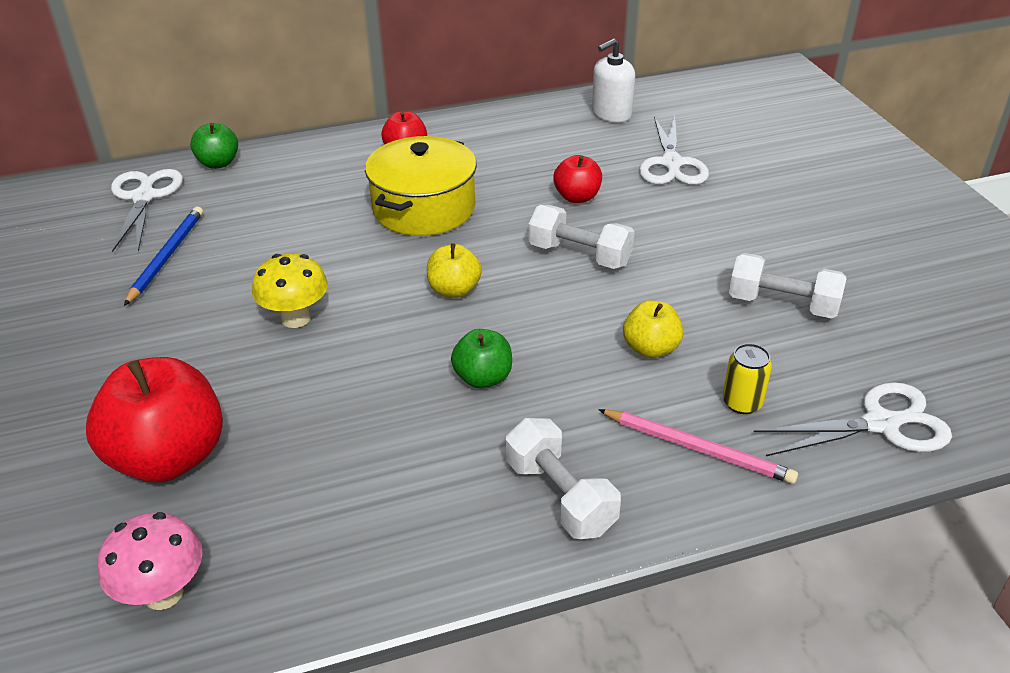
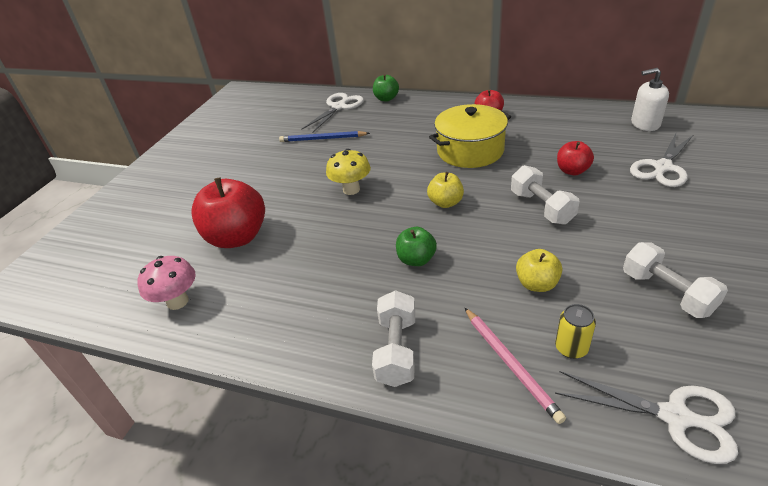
camera: 40 degrees right, 0 degrees up
(166, 257) = (322, 139): blue pencil -> blue pencil turned 135 degrees counterclockwise

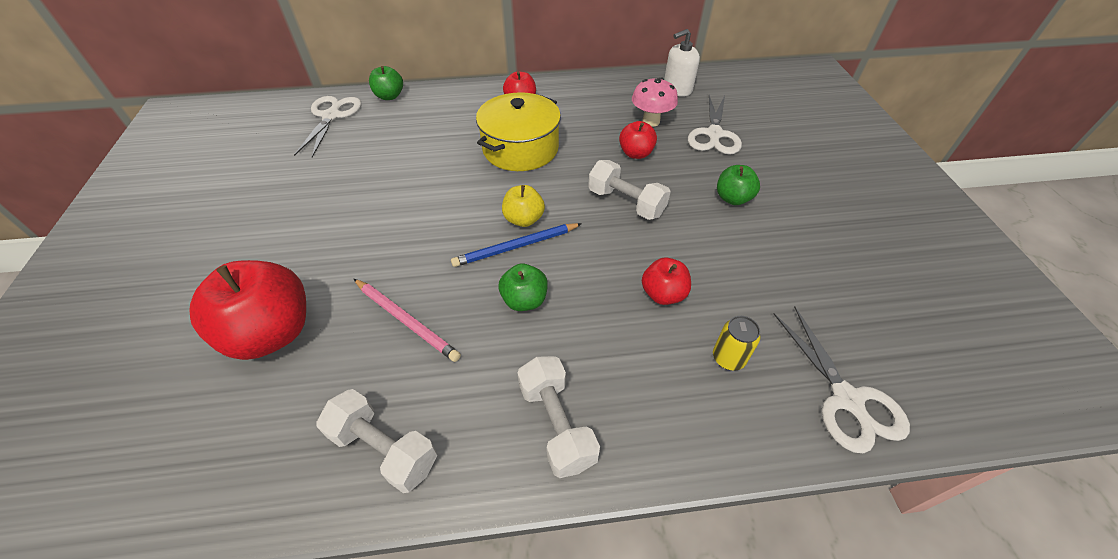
camera: 30 degrees left, 10 degrees up
(177, 301) = (223, 459): pink mushroom -> pink mushroom (651, 121)
(322, 139) = (330, 164): blue pencil -> blue pencil (516, 247)
(351, 189) = (402, 227): yellow mushroom -> none
(510, 364) = (682, 397): pink pencil -> pink pencil (406, 320)
(537, 284) = (663, 294): yellow apple -> red apple
(651, 224) = (732, 198): none -> green apple
(667, 292) = (779, 269): white dumbbell -> white dumbbell (384, 449)
(676, 417) = (847, 400): white scissors -> white scissors turned 75 degrees clockwise

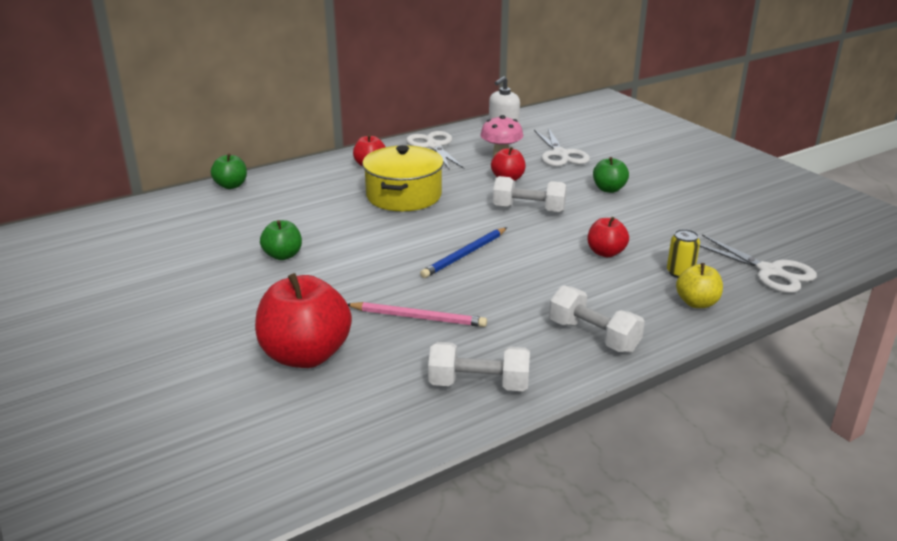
camera: 25 degrees left, 20 degrees down
(332, 116) = (185, 211): white scissors -> white scissors (433, 146)
(523, 219) = (454, 238): yellow apple -> yellow apple (697, 303)
(524, 300) = (504, 282): green apple -> green apple (283, 255)

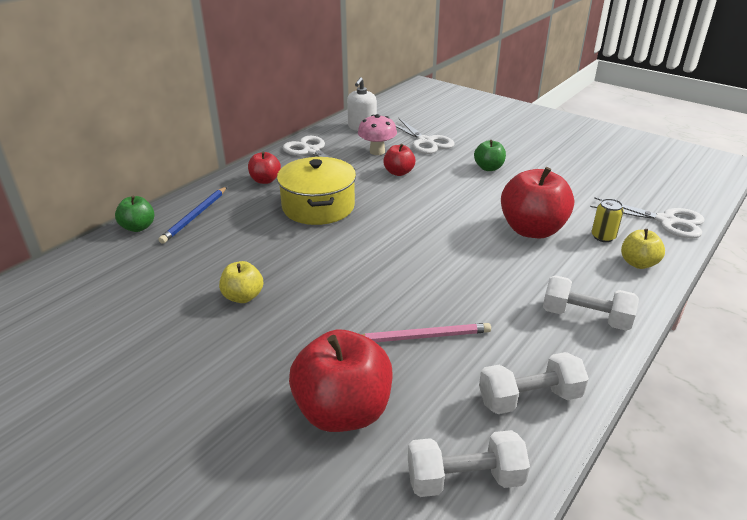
camera: 20 degrees left, 5 degrees up
(283, 255) = (243, 297): green apple -> yellow apple
(465, 255) = (416, 258): blue pencil -> blue pencil (195, 216)
(529, 209) = (438, 200): white dumbbell -> white dumbbell (464, 479)
(606, 253) = (532, 230): red apple -> red apple, size x1.89

